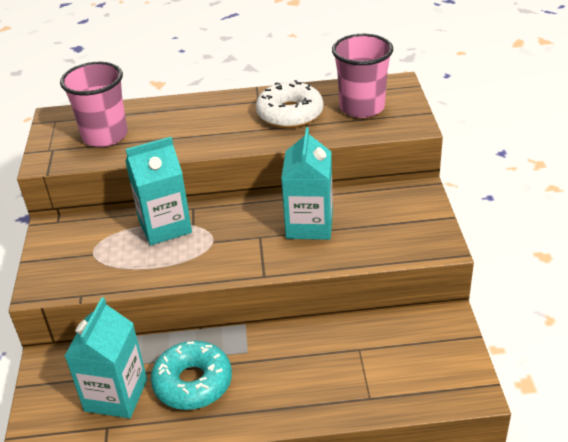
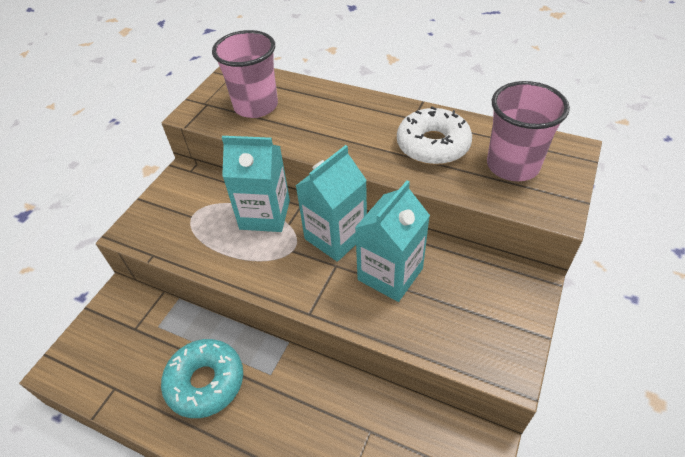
camera: 30 degrees right, 10 degrees up
(116, 395) = (142, 359): turquoise carton -> turquoise carton (335, 236)

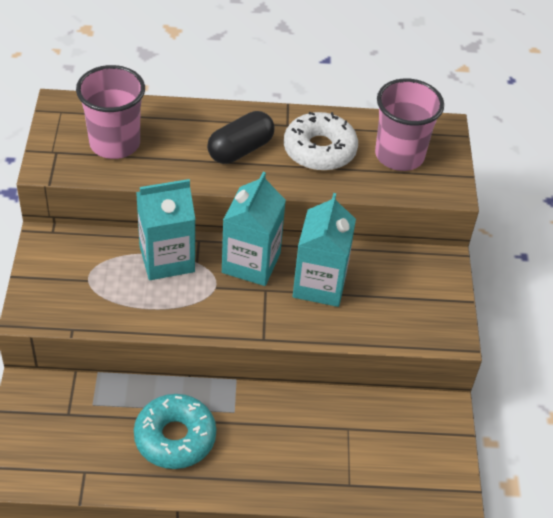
camera: 30 degrees left, 0 degrees up
(358, 130) = (240, 149): none -> black capsule

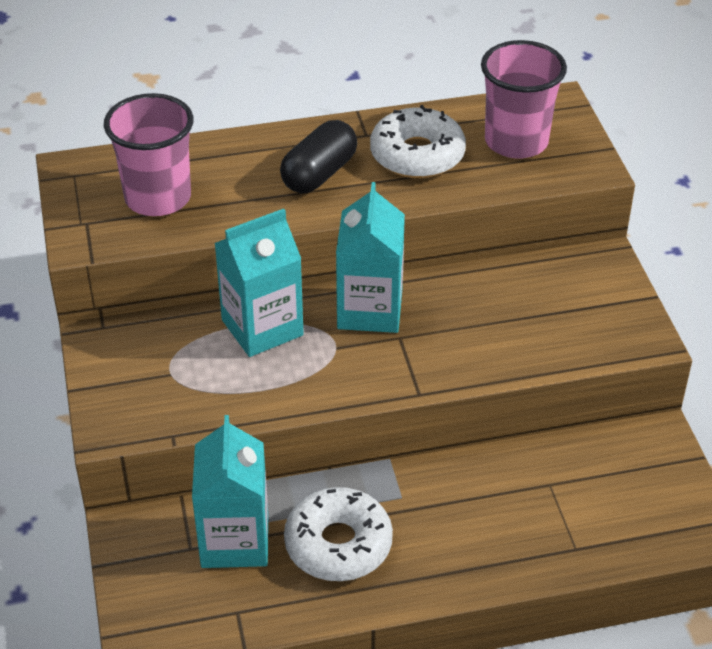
camera: 10 degrees left, 5 degrees down
(175, 437) = (338, 544): turquoise donut -> white donut
(319, 284) = (464, 316): turquoise carton -> turquoise carton (235, 540)

